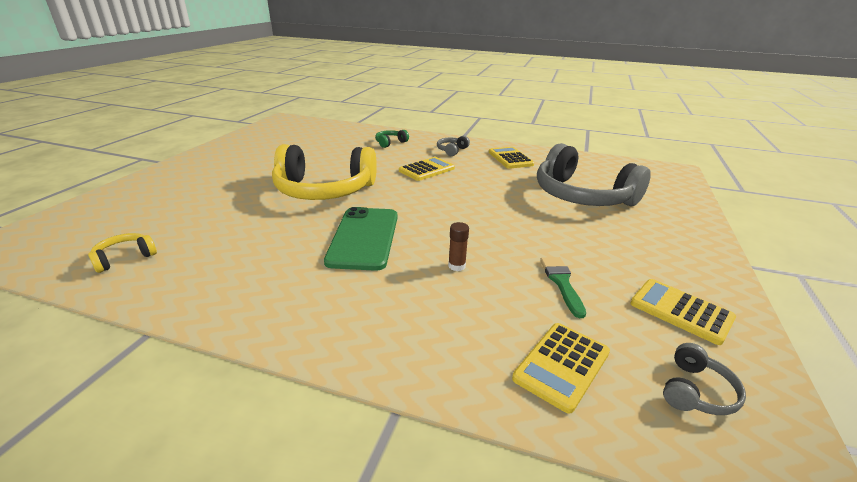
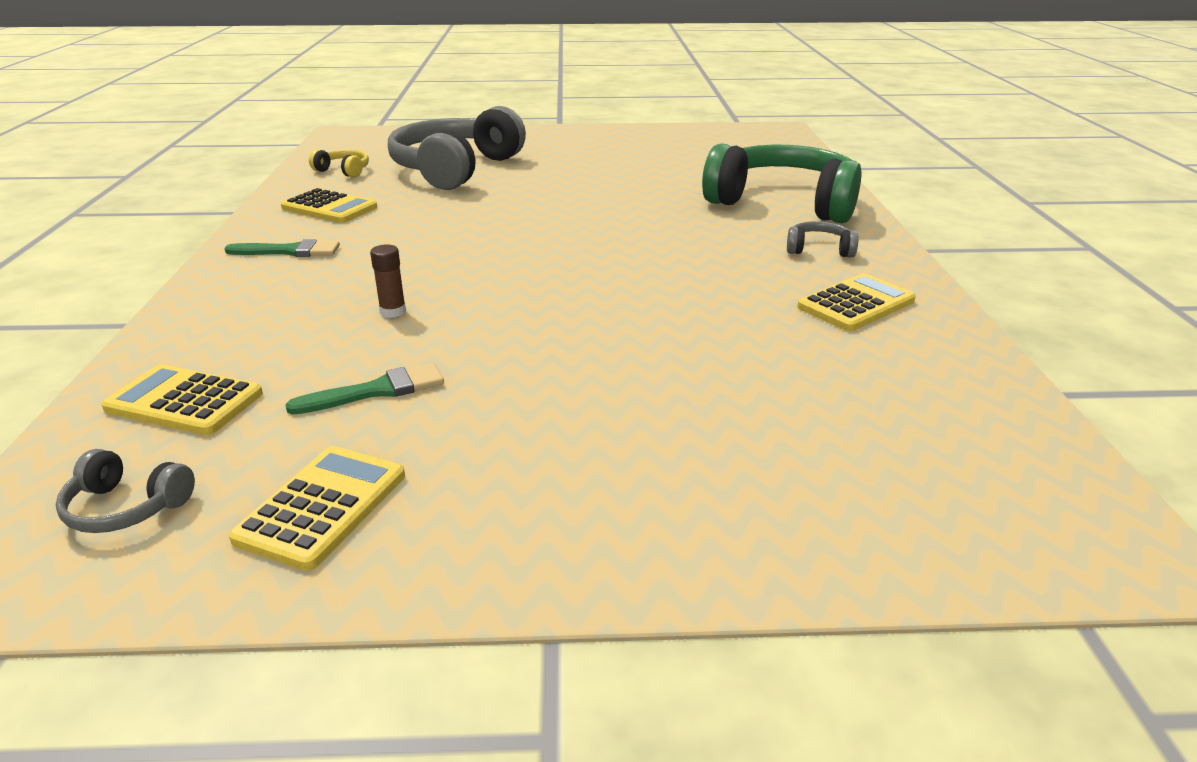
camera: 70 degrees right, 0 degrees up
(307, 302) = (289, 251): none -> green brush
(324, 190) = (554, 203): yellow headphones -> none
(364, 238) = (437, 249): green phone -> none
(390, 143) = (783, 203): green headphones -> green headphones, size x2.47
(427, 170) = (699, 245): yellow calculator -> yellow calculator (329, 208)
(582, 196) = (739, 395): grey headphones -> grey headphones (456, 169)

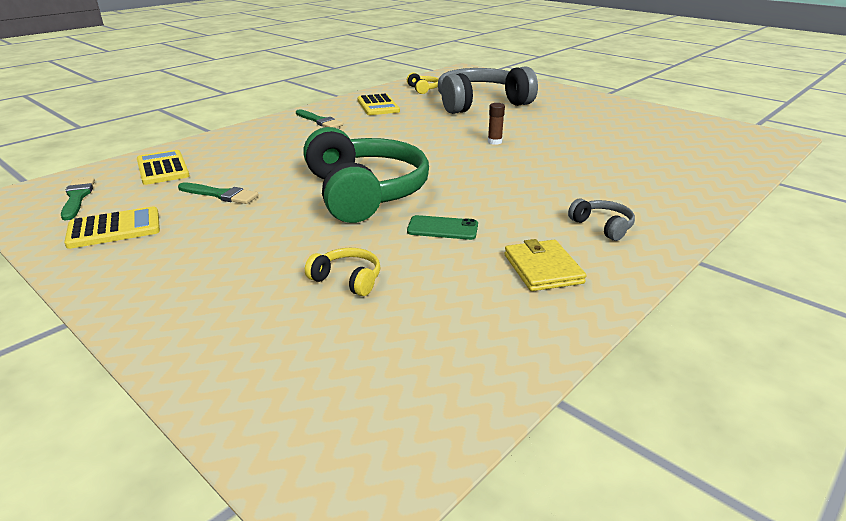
camera: 45 degrees right, 0 degrees up
(126, 507) = (77, 197): grey headphones -> green brush
(393, 311) = (298, 164): brown glue stick -> brown glue stick (494, 142)
(709, 309) = (442, 228): none -> green phone
(740, 398) = (347, 279): none -> yellow headphones
(783, 203) = (651, 188): green headphones -> green headphones (364, 193)
(856, 304) = (543, 269): yellow calculator -> yellow wallet

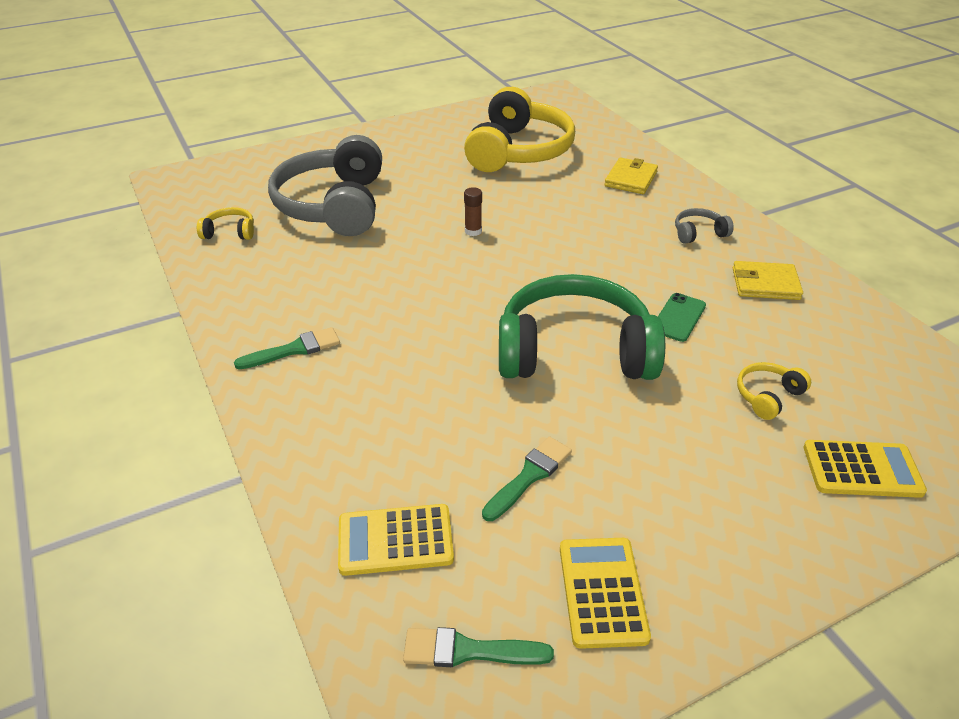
camera: 70 degrees left, 10 degrees up
(378, 106) = (270, 285): yellow calculator -> yellow calculator (862, 470)
(641, 139) = (518, 151): none -> yellow headphones
(664, 186) = (631, 179): none -> yellow wallet

